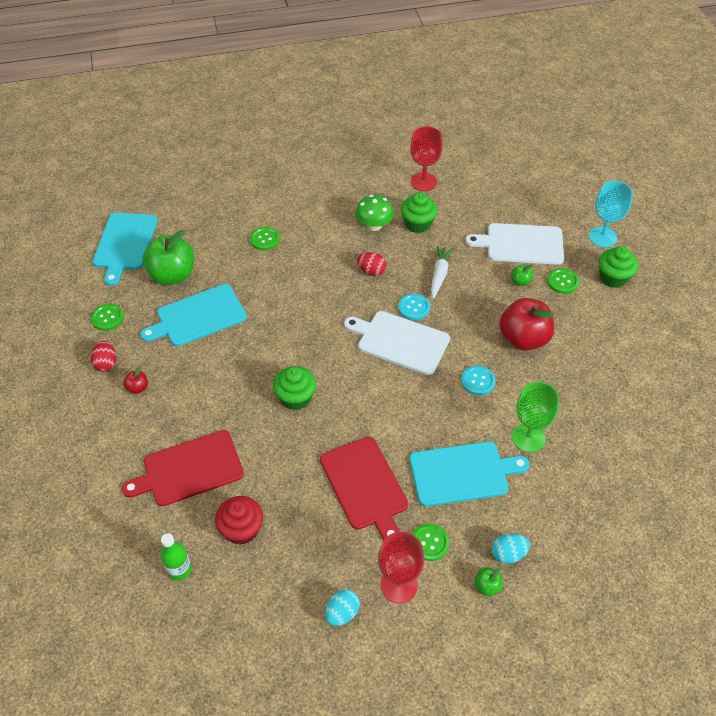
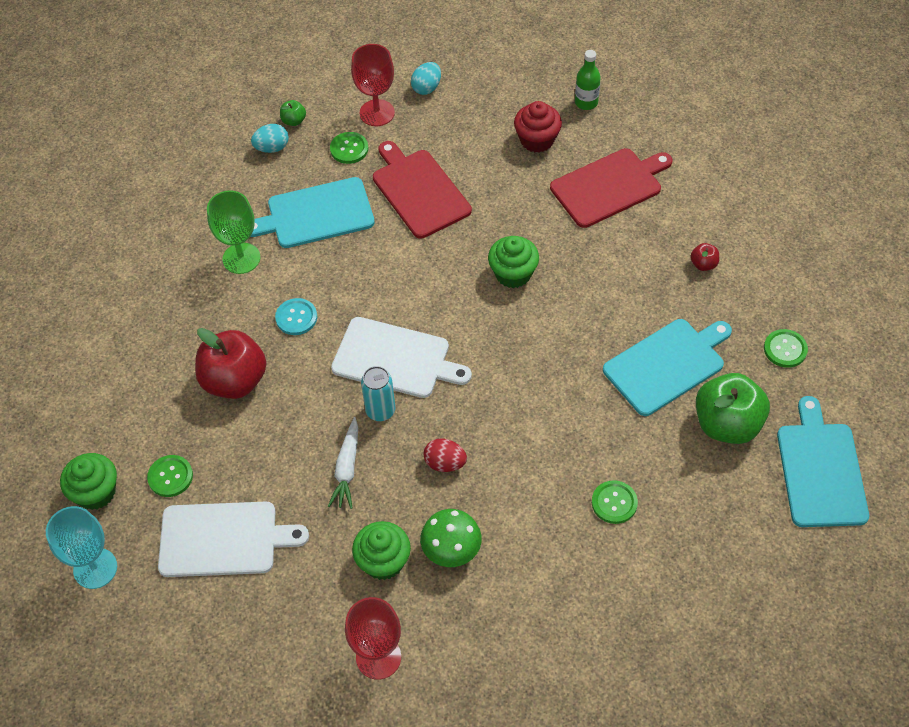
camera: 175 degrees right, 5 degrees up
(106, 363) = (755, 289): red egg -> none
(414, 307) = (380, 411): turquoise button -> turquoise can
(520, 281) = (231, 470): green apple -> none

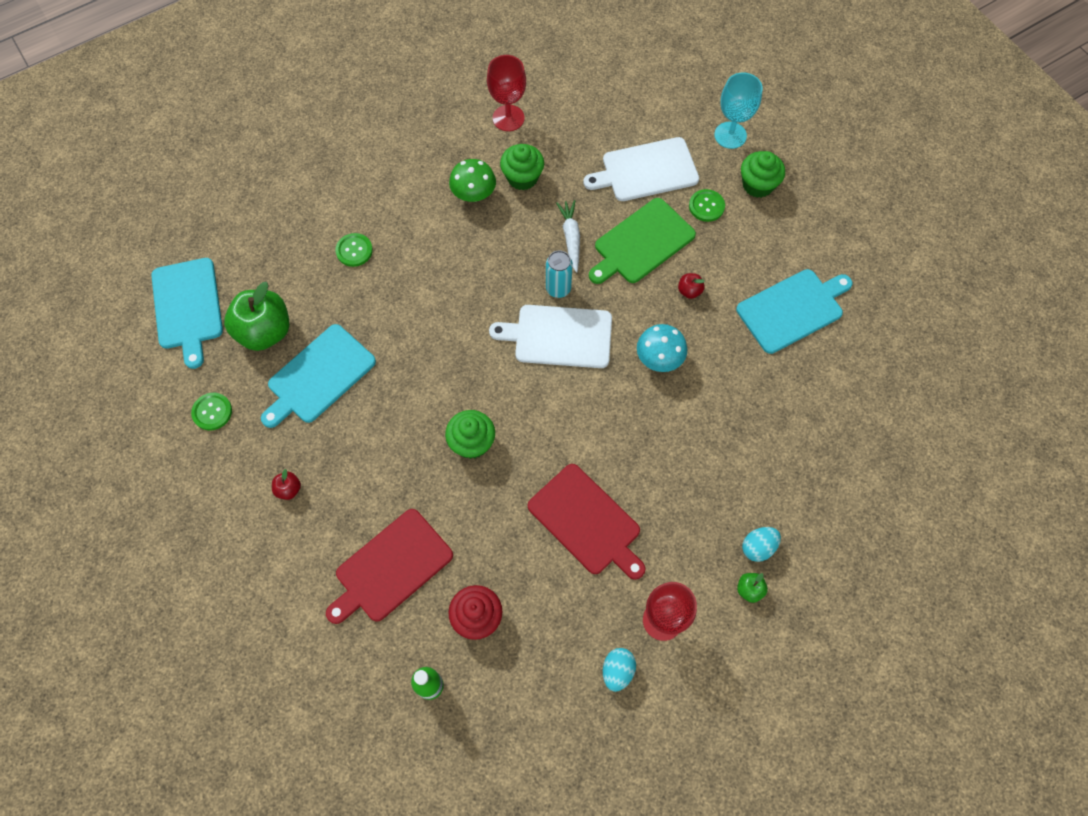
camera: 165 degrees right, 10 degrees up
(235, 380) = (689, 291): red apple -> red apple, size x0.43
(241, 258) = (733, 409): green goblet -> none
(266, 446) = (641, 243): none -> green cutting board
(296, 317) = (659, 358): turquoise button -> turquoise mushroom
(316, 214) = (681, 472): turquoise cutting board -> turquoise cutting board (792, 309)
(349, 149) = (676, 562): green button -> none
(445, 463) = (494, 256): red egg -> none

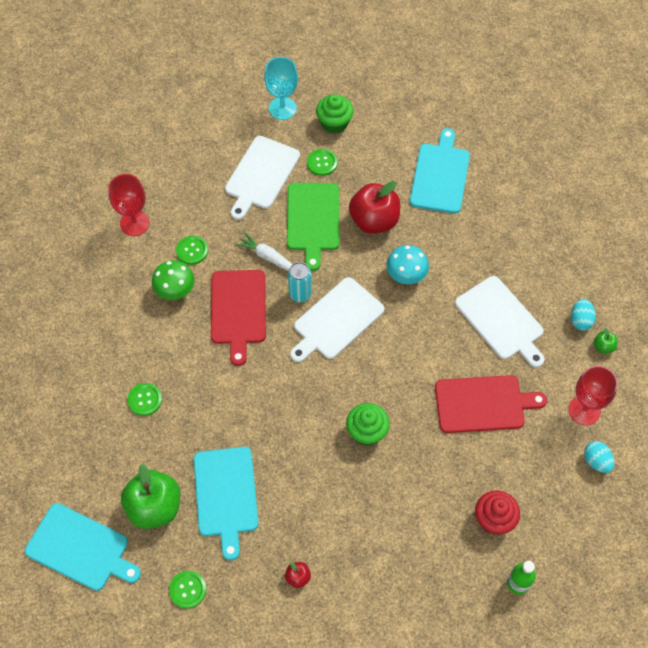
camera: 50 degrees left, 5 degrees down
(391, 568) = (414, 550): red cutting board -> red cutting board (238, 310)
(522, 177) = (192, 251): green cupcake -> green button
(689, 291) = (374, 221): red apple -> red apple, size x2.33
(689, 474) = (501, 320): none -> white cutting board

